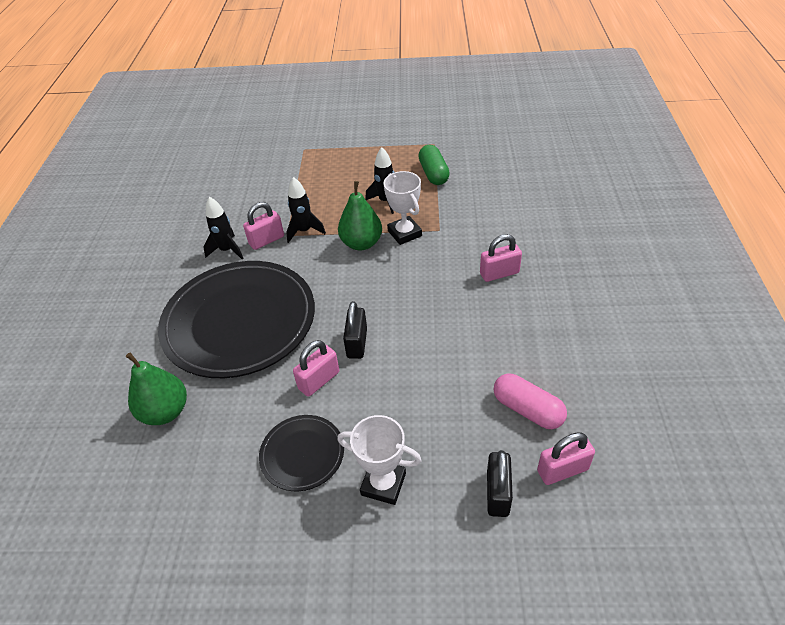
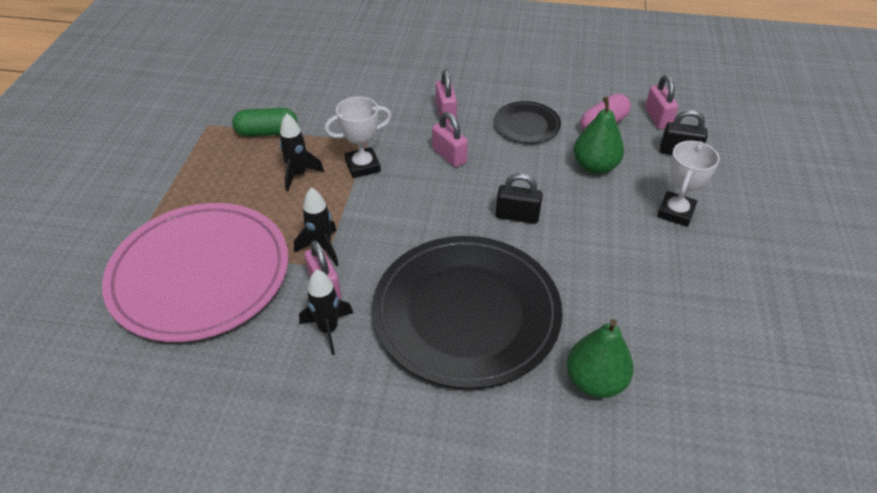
camera: 85 degrees left, 0 degrees up
(276, 182) = (200, 274): none -> pink plate
(302, 454) = (648, 263): black plate -> black plate (526, 125)
(319, 380) = (562, 247): pink padlock -> pink padlock (449, 156)
(361, 243) = (366, 200): green pear -> green pear (595, 166)

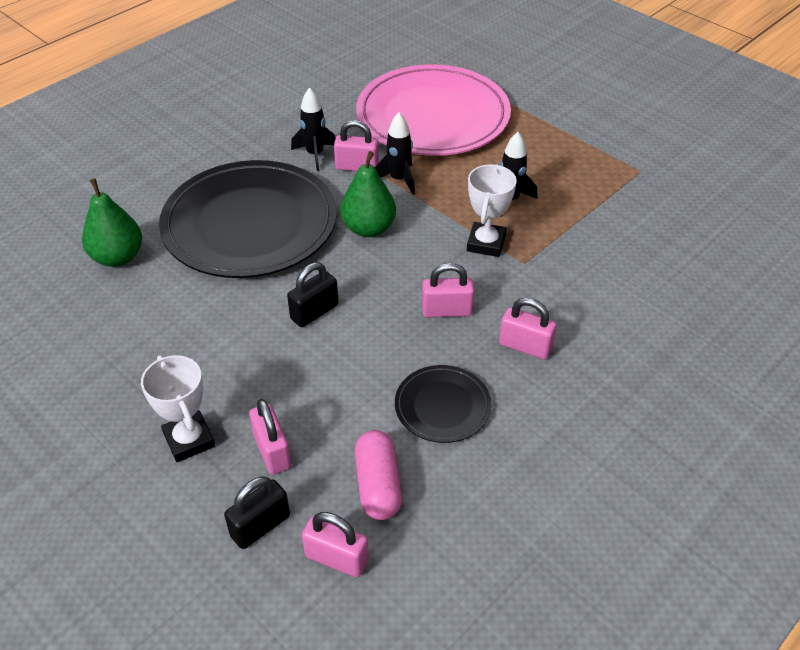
camera: 125 degrees right, 0 degrees up
(267, 132) = (596, 202): green capsule -> none
(595, 166) = (318, 421): green pear -> green pear (368, 228)
(636, 173) = (272, 451): none -> pink padlock

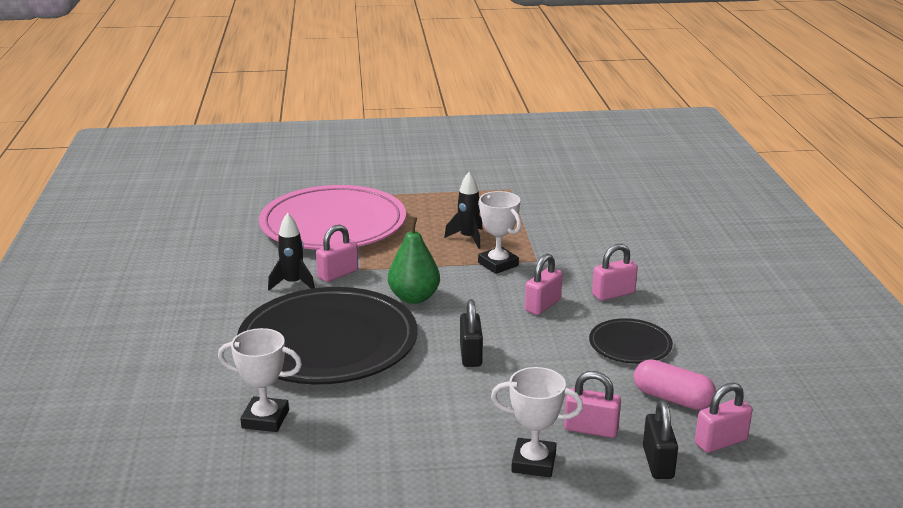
camera: 50 degrees left, 20 degrees down
(118, 257) = (265, 419): green pear -> white trophy
(399, 180) = (380, 265): black rocket -> none

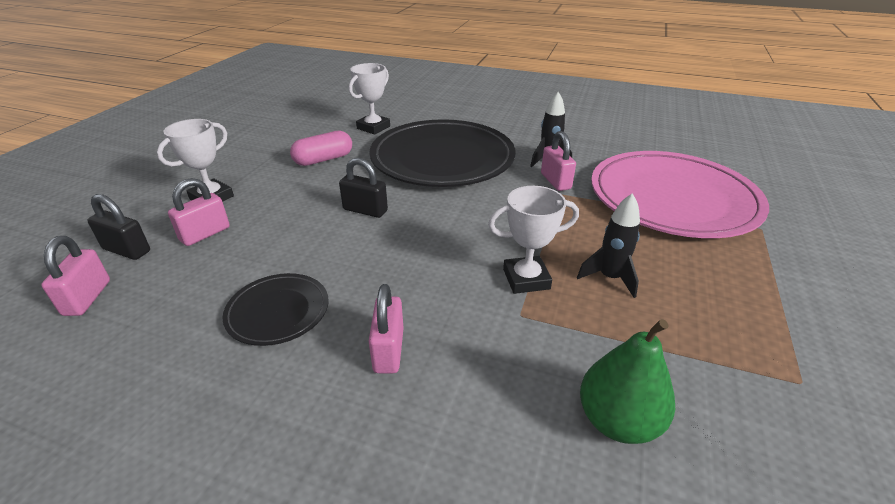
camera: 115 degrees right, 10 degrees up
(414, 298) = (484, 207): green pear -> green pear (618, 421)
(542, 305) = (410, 279): pink padlock -> none
(672, 398) = (171, 298): pink capsule -> pink capsule (323, 160)

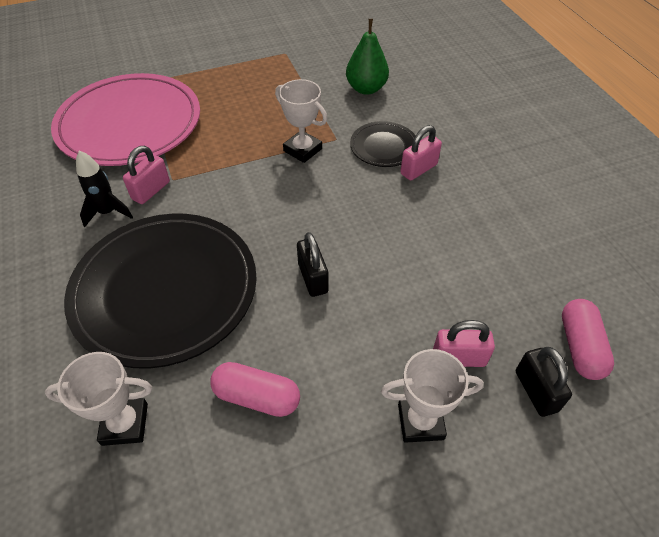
camera: 130 degrees left, 15 degrees up
(87, 298) = (580, 347): pink padlock -> pink capsule
(278, 311) = (455, 233): black plate -> black plate (384, 147)
(609, 278) = (265, 121): black rocket -> none

